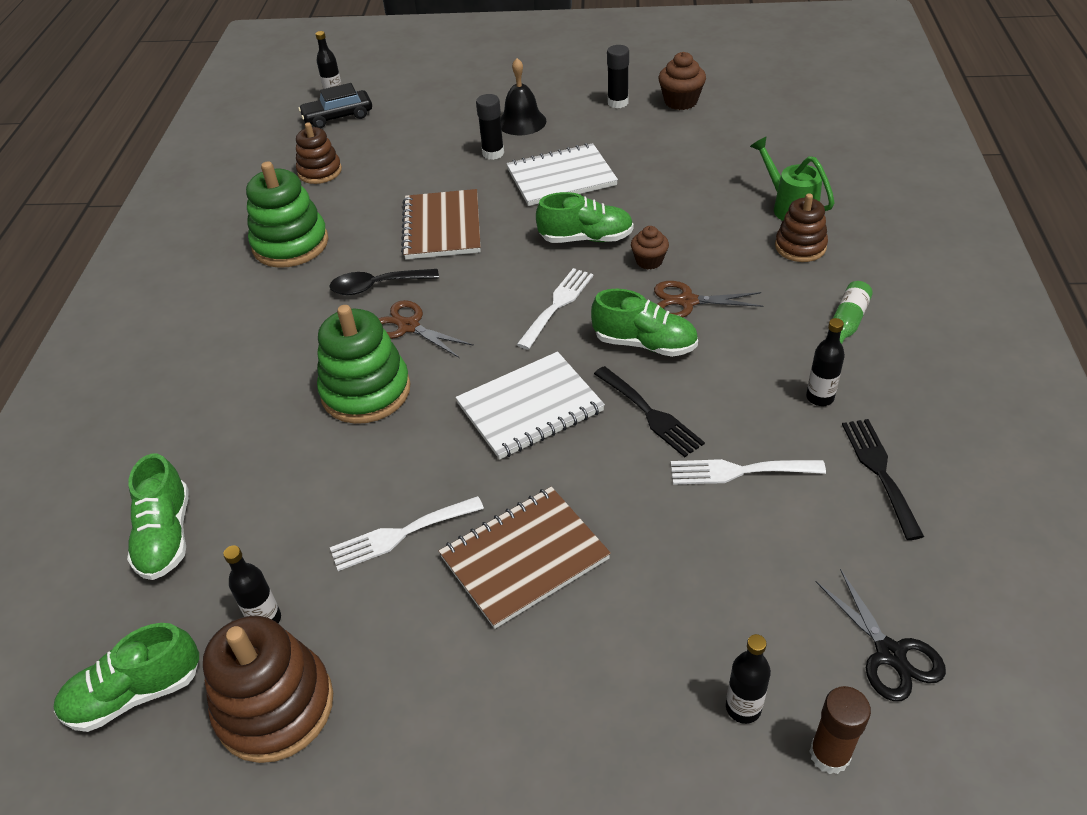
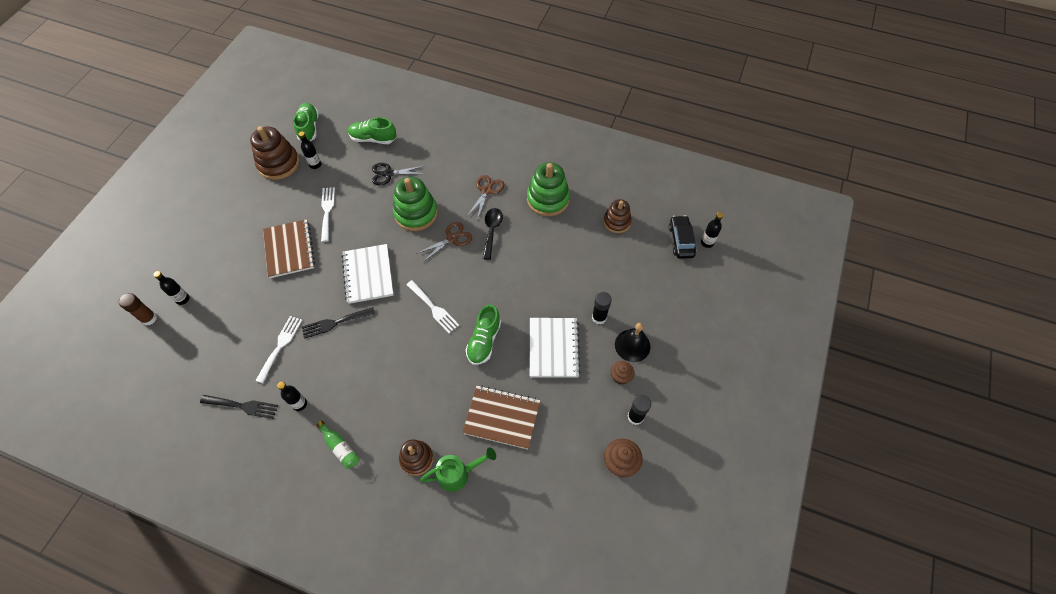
camera: 105 degrees right, 15 degrees up
(442, 227) = (530, 271): brown notebook -> brown notebook (502, 417)
(645, 344) = (382, 339): green shoe -> none
(649, 261) = (446, 367): brown cupcake -> brown cupcake (620, 377)
(687, 301) = (402, 372): brown scissors -> brown scissors (487, 191)
(890, 654) = (166, 359): black scissors -> black scissors (388, 174)

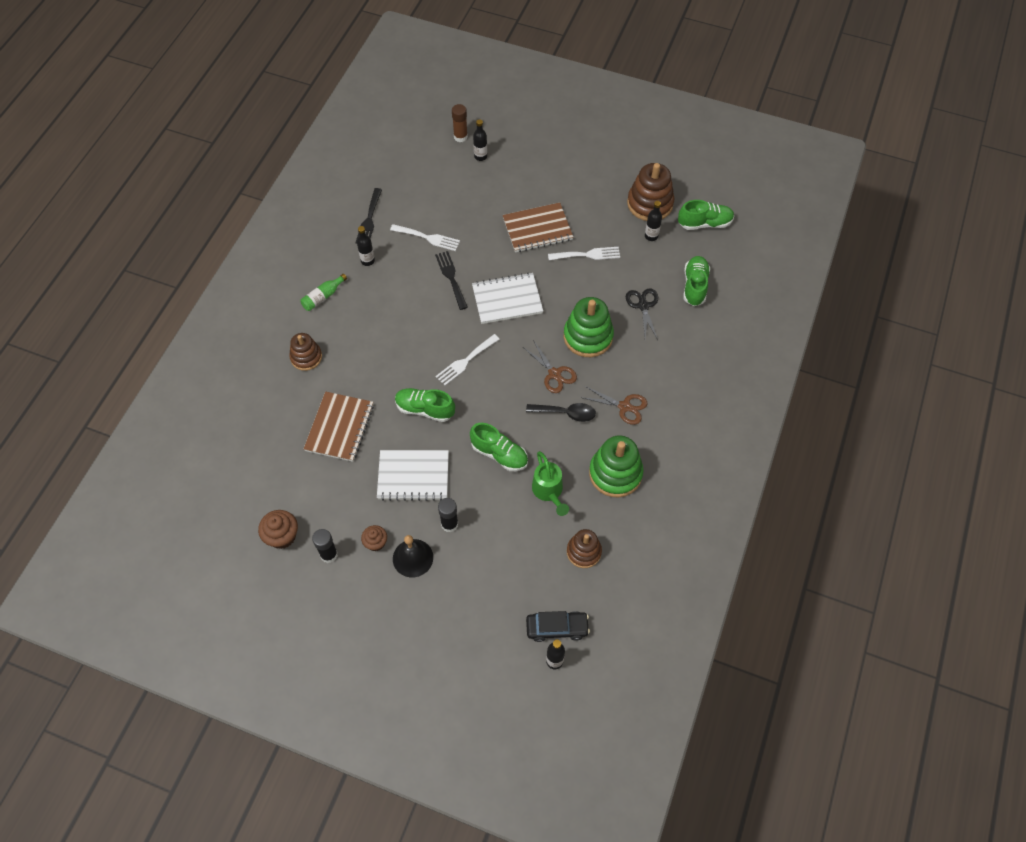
camera: 90 degrees right, 0 degrees up
(458, 474) = (288, 392): green watering can -> green watering can (549, 492)
(531, 280) = (499, 454): none -> green shoe

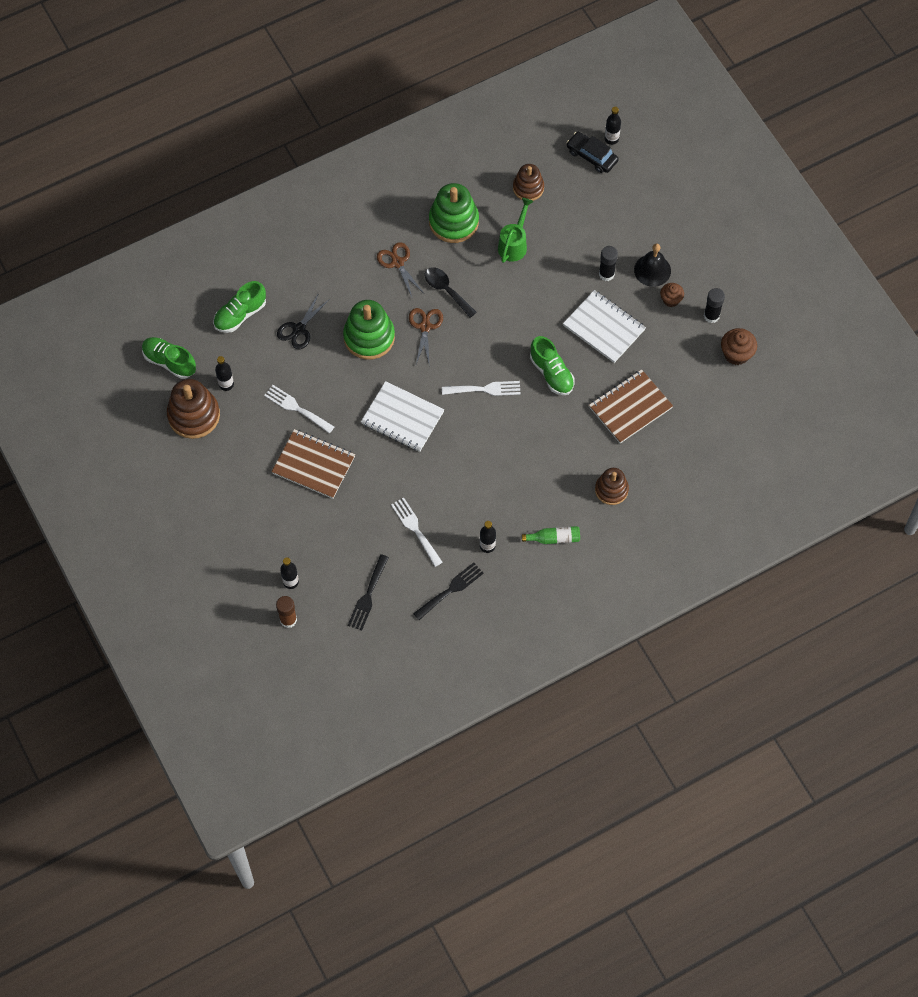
camera: 140 degrees left, 5 degrees up
(451, 277) = (430, 474): black fork -> black fork (368, 596)
(499, 454) = (525, 297): green shoe -> none

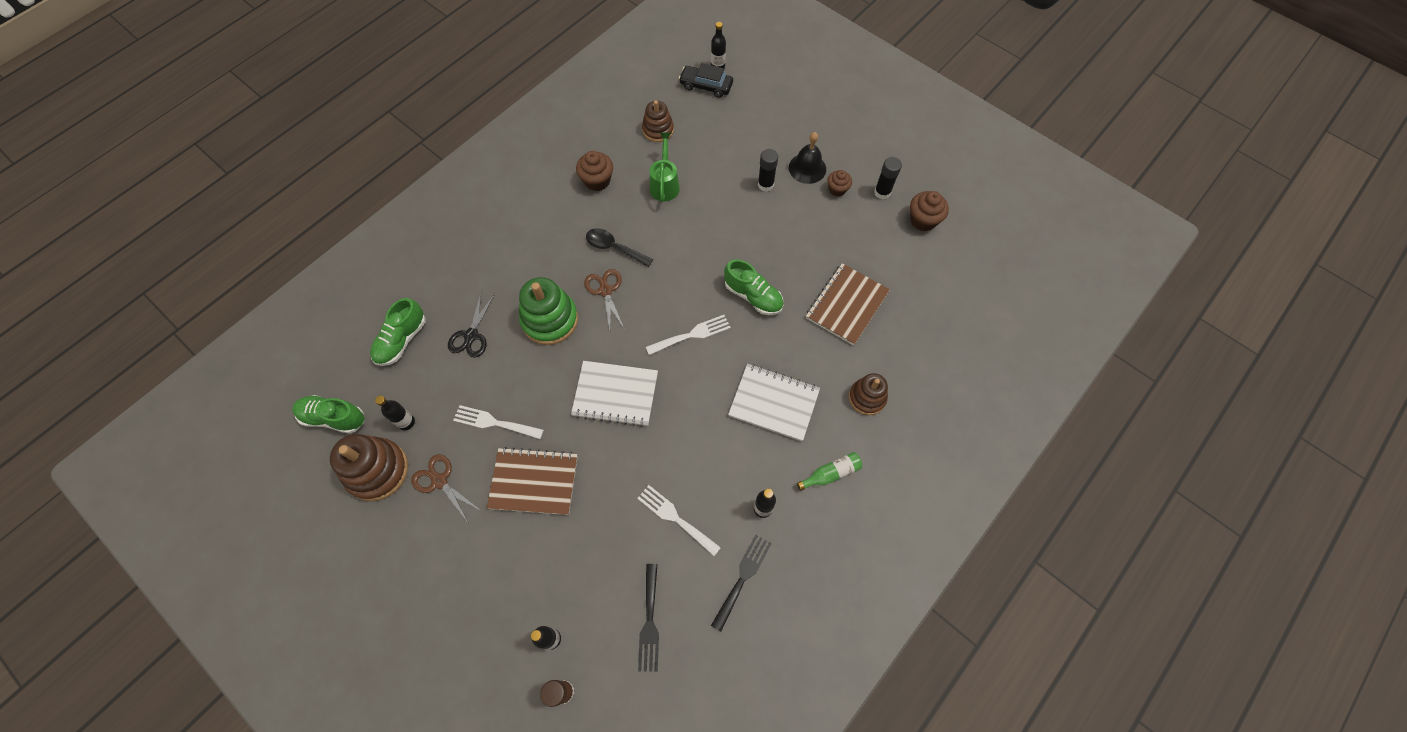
camera: 20 degrees left, 0 degrees up
(397, 263) = (554, 236): brown scissors -> brown scissors (439, 481)
(453, 221) = (597, 181): green stacking toy -> brown cupcake
(604, 328) = (785, 235): white notebook -> white notebook (774, 403)

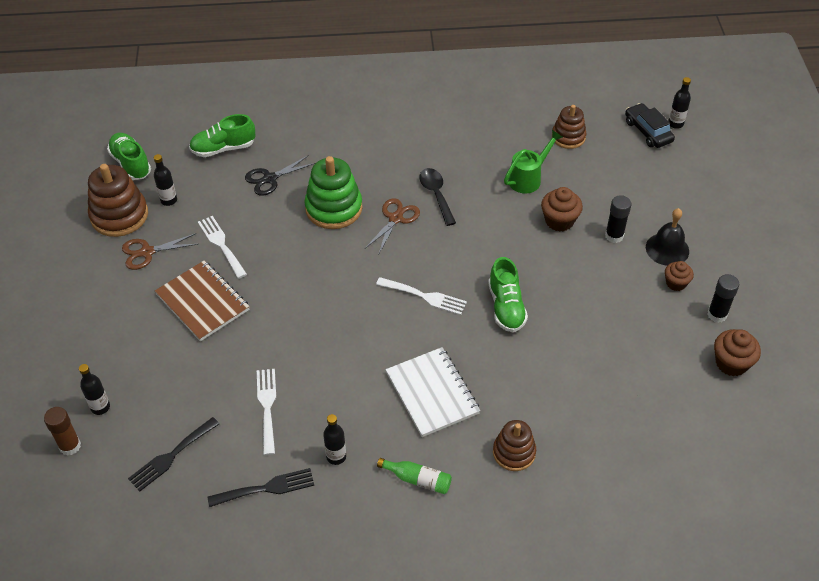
camera: 45 degrees right, 15 degrees down
(439, 481) = (147, 252): brown scissors -> brown scissors turned 105 degrees counterclockwise
(597, 181) = (477, 141): brown cupcake -> brown cupcake (559, 221)
(615, 394) = (322, 292): white notebook -> none
(846, 305) = (579, 373): brown notebook -> none

